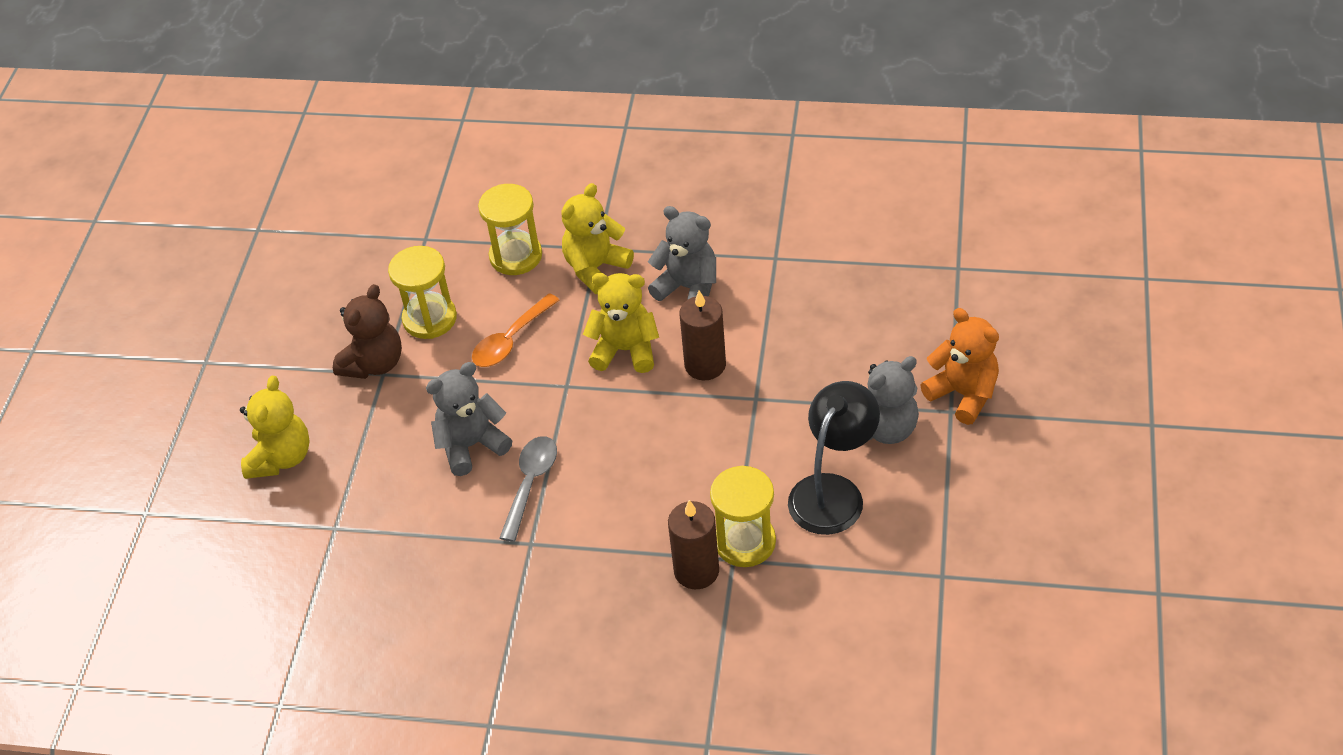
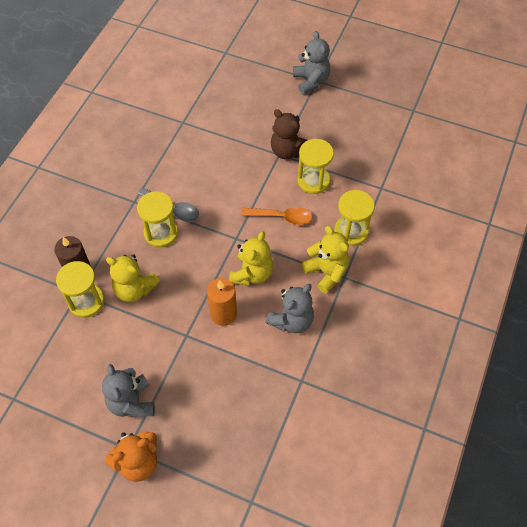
camera: 100 degrees right, 10 degrees up
(281, 458) = (237, 105): yellow teddy bear -> yellow teddy bear (134, 289)
(471, 445) = (211, 186): grey teddy bear -> grey teddy bear (311, 81)
(510, 340) = (282, 217): orange spoon -> orange spoon turned 135 degrees clockwise
(584, 485) = (161, 233): none -> yellow hourglass
(705, 365) = (223, 314): brown candle -> orange candle
(833, 492) = (98, 358): black lamp -> none

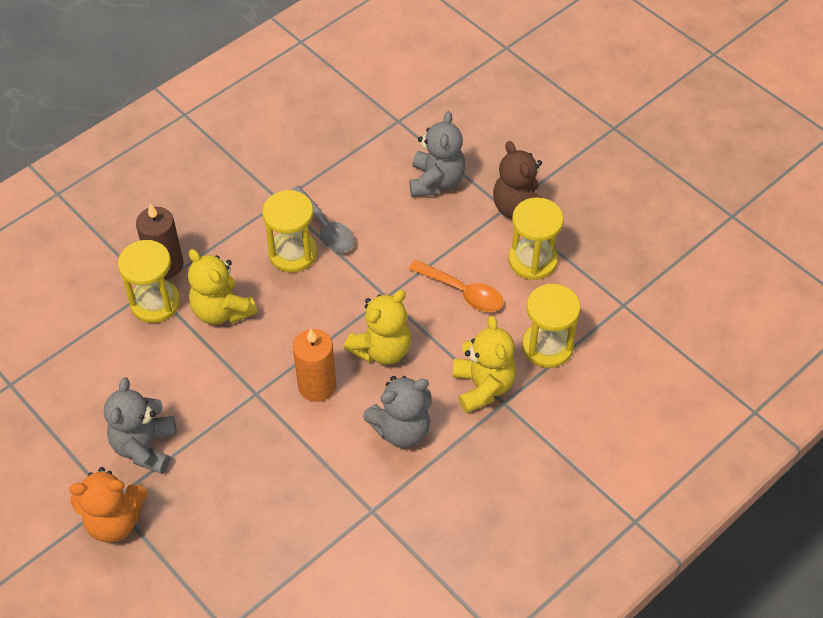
camera: 25 degrees right, 5 degrees down
(311, 81) = (605, 125): grey teddy bear -> grey teddy bear (436, 181)

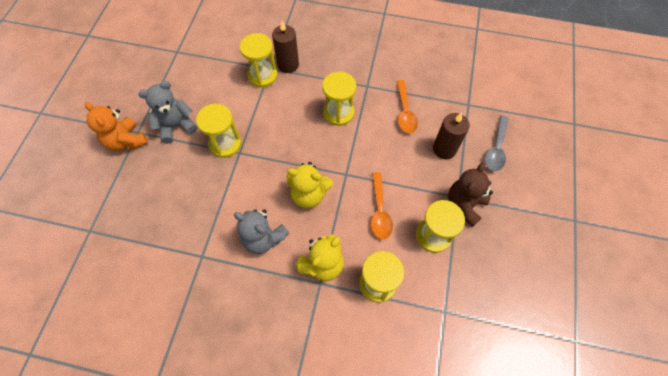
camera: 55 degrees right, 10 degrees up
(222, 311) = (278, 105): yellow teddy bear -> none
(227, 402) = (225, 144): none -> yellow hourglass
(317, 386) = (263, 178): orange candle -> none
(325, 227) = (367, 116): grey spoon -> grey spoon (496, 149)
(353, 187) = (405, 112): none -> orange spoon
(436, 181) = (444, 149): grey teddy bear -> brown candle

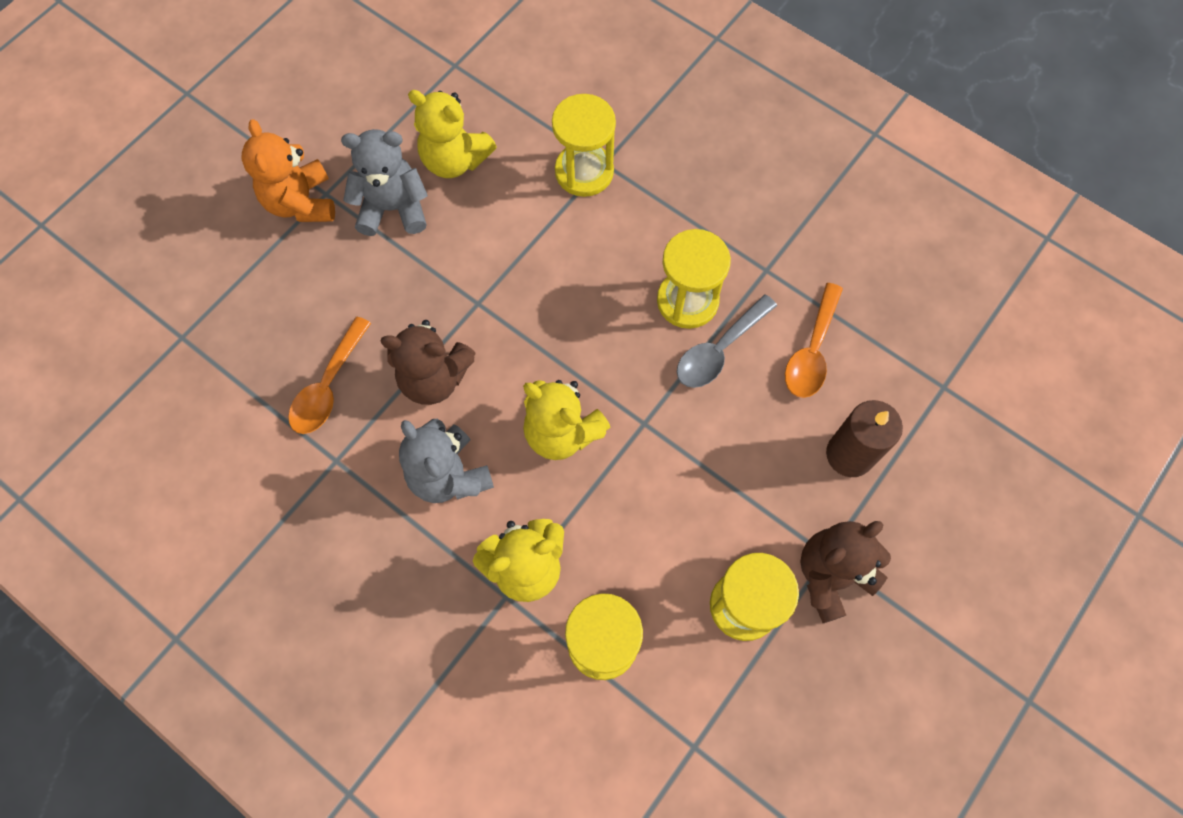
camera: 25 degrees right, 5 degrees up
(197, 93) = (455, 160): none -> yellow teddy bear
(225, 144) = (461, 276): yellow hourglass -> none
(234, 196) = (434, 378): none -> brown teddy bear
(288, 65) = (640, 169): brown candle -> none
(379, 211) = (670, 518): orange spoon -> orange spoon (328, 386)
(496, 149) = (950, 497): grey spoon -> grey spoon (719, 350)

